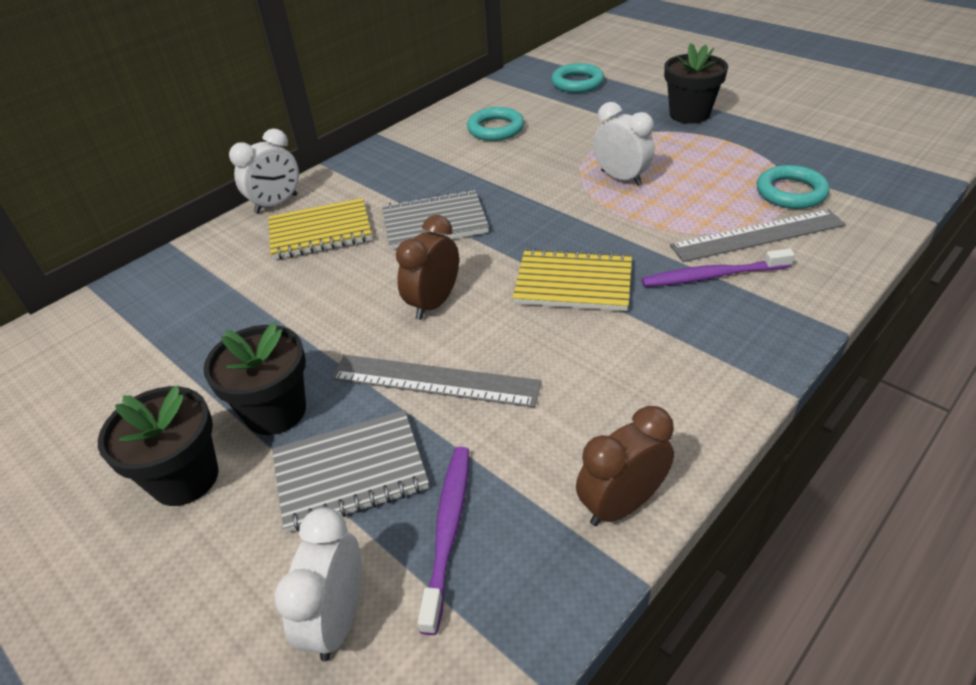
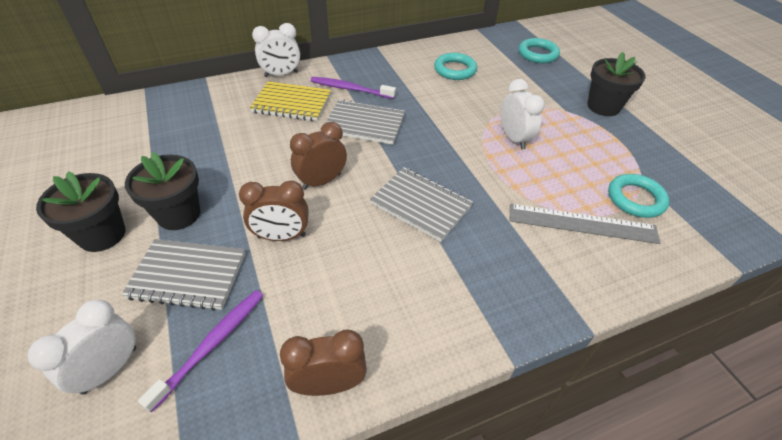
camera: 20 degrees right, 5 degrees up
(435, 381) = (281, 236): grey ruler -> brown clock
(573, 283) = (421, 205): yellow notebook -> grey notebook
(712, 276) = (523, 241): purple toothbrush -> purple toothbrush (350, 89)

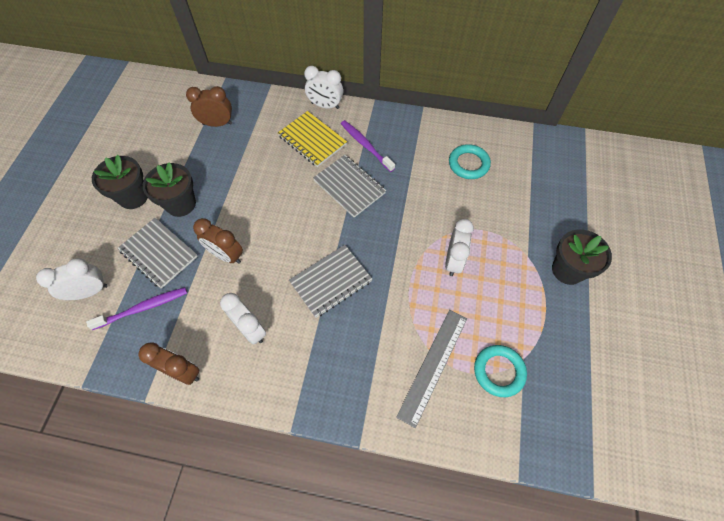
camera: 35 degrees right, 15 degrees up
(321, 181) = (281, 224): brown clock -> brown clock (217, 124)
(375, 291) = (250, 329): none -> white clock
(421, 205) = (331, 282): grey notebook -> grey notebook turned 75 degrees clockwise
(537, 54) = (564, 180): turquoise ring -> none
(582, 223) = (433, 365): grey ruler -> grey ruler turned 75 degrees clockwise

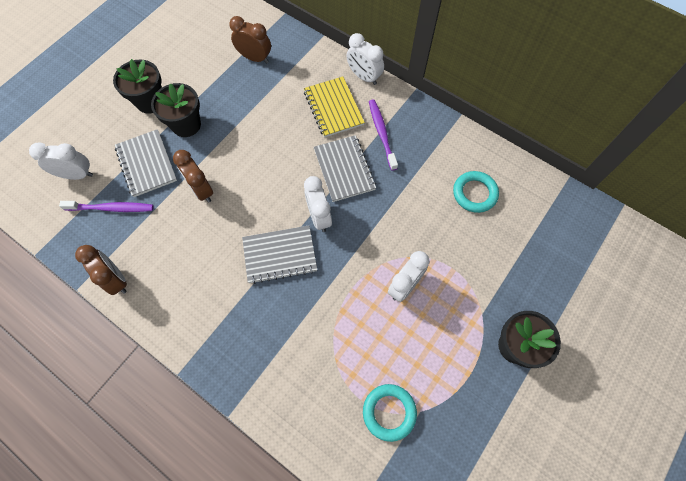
camera: 25 degrees right, 5 degrees up
(250, 329) = (189, 268): white clock -> white clock (319, 217)
(433, 365) = (331, 377): grey ruler -> none

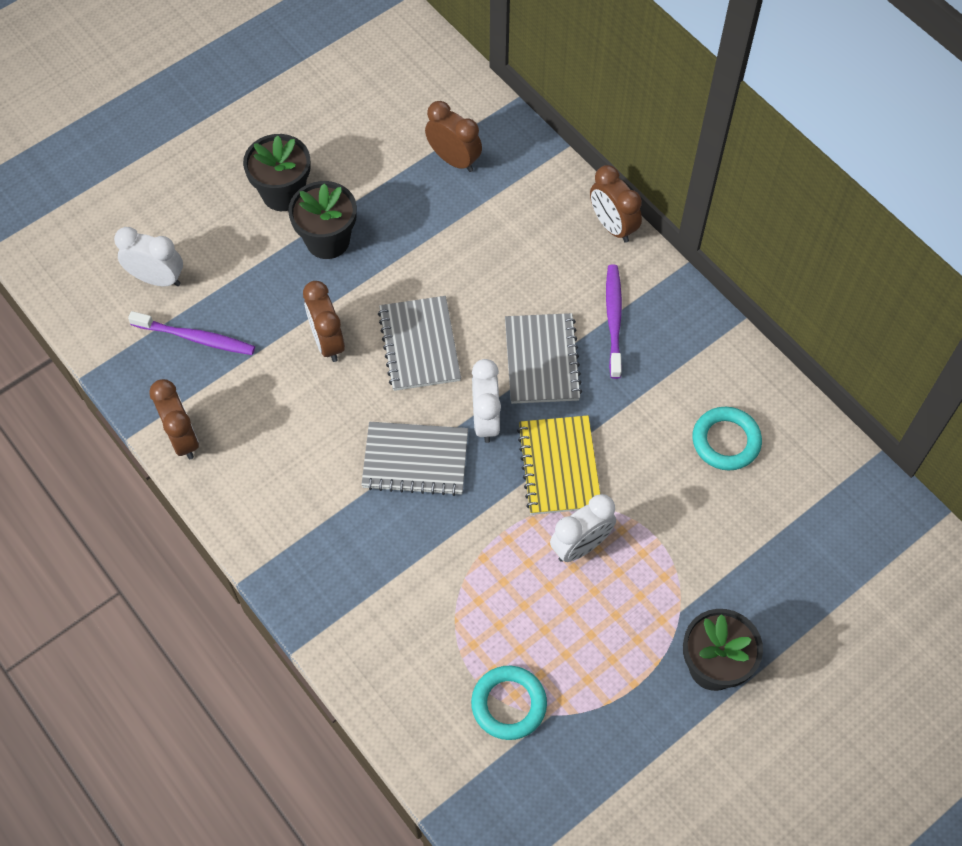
camera: 15 degrees right, 5 degrees down
(146, 164) = (258, 286): grey notebook -> grey notebook (419, 345)
(333, 108) = (552, 264): yellow notebook -> yellow notebook (559, 466)
(364, 77) = (612, 226): white clock -> brown clock

